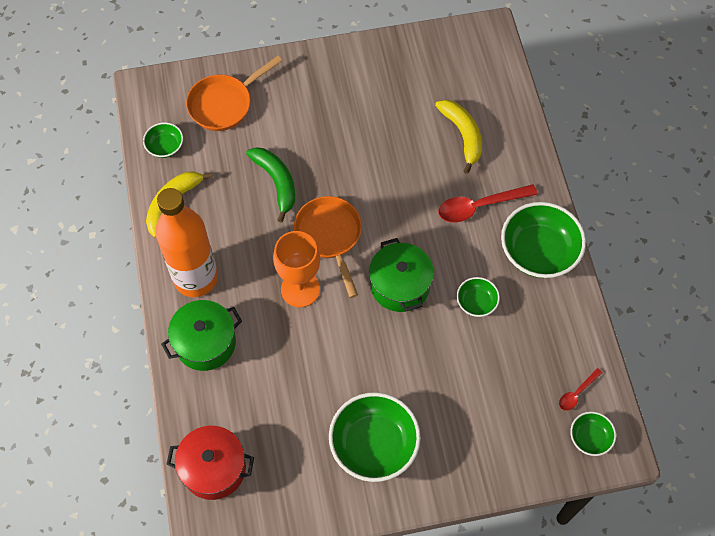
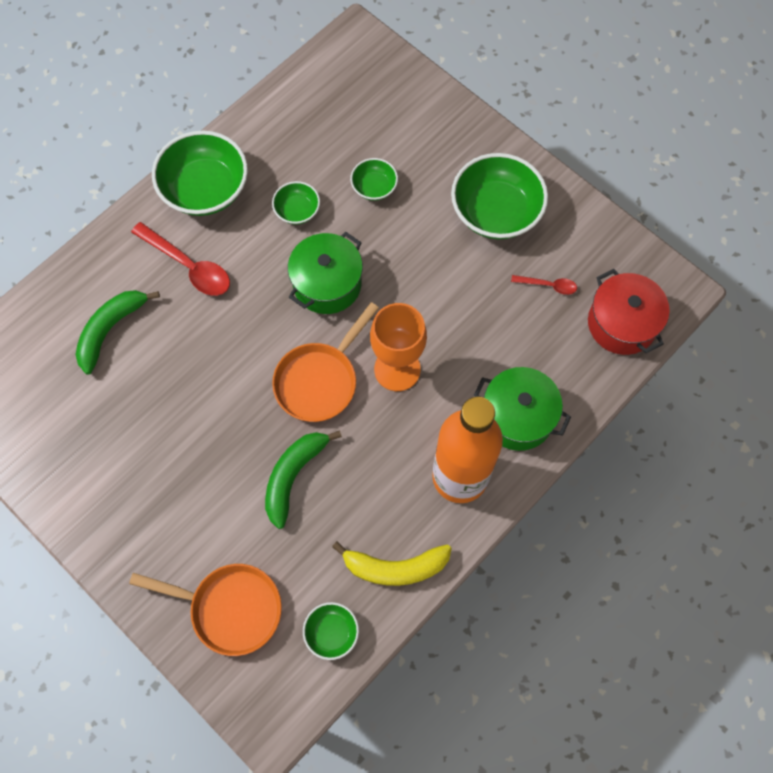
camera: 125 degrees left, 5 degrees up
(462, 135) = (110, 330): yellow banana -> green banana
(577, 393) = (327, 90): red spoon -> red spoon (548, 285)
(590, 438) = (361, 61): green bowl -> green bowl (374, 187)

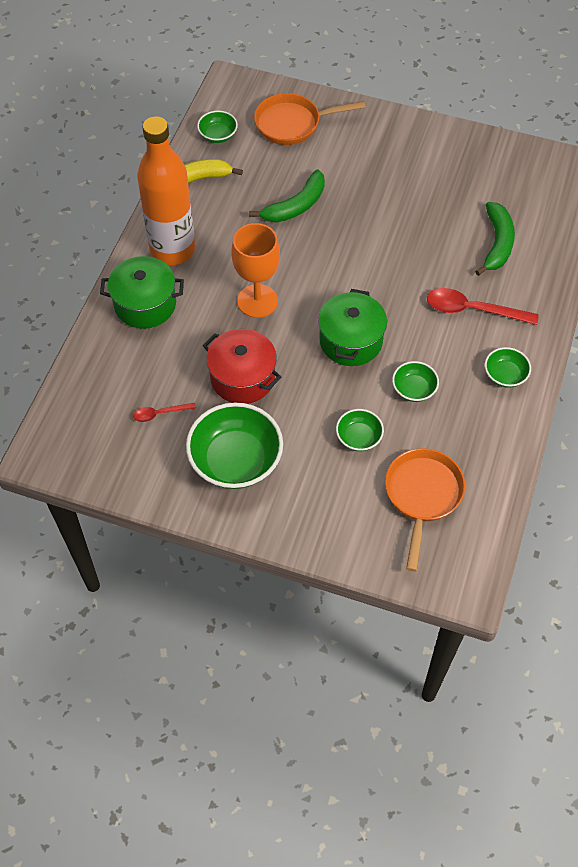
camera: 155 degrees right, 10 degrees down
(205, 189) = (505, 375): green bowl -> green bowl, size x0.51
(293, 476) = (296, 206): green banana -> green banana turned 45 degrees clockwise
(319, 381) = (314, 271): orange pan -> orange pan (422, 495)
(622, 323) = (83, 407): red pot -> red pot (242, 378)

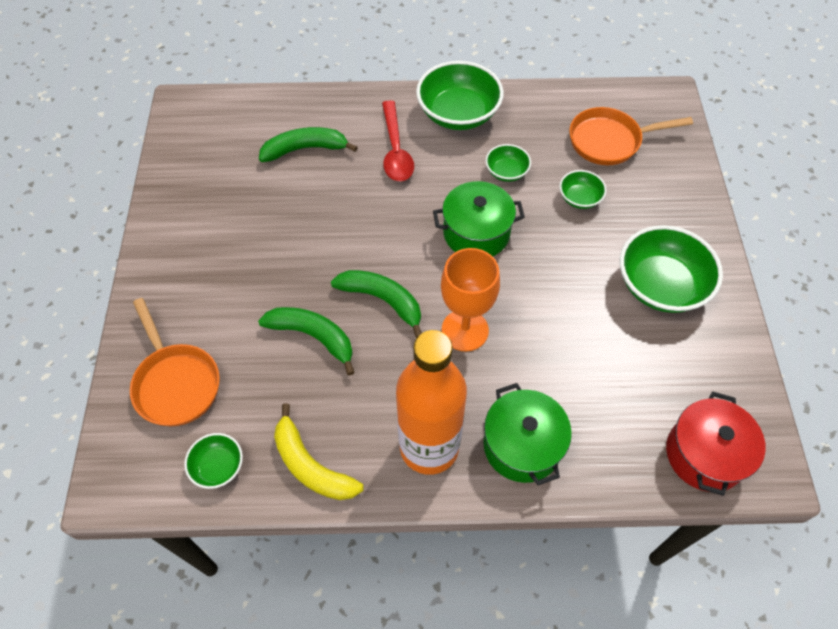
camera: 110 degrees left, 0 degrees up
(160, 413) = (650, 371): red spoon -> none
(242, 378) = (567, 311): red pot -> red pot (704, 454)
(310, 256) = (382, 300): none -> green banana
(505, 375) = (458, 114): green bowl -> green bowl, size x1.98

